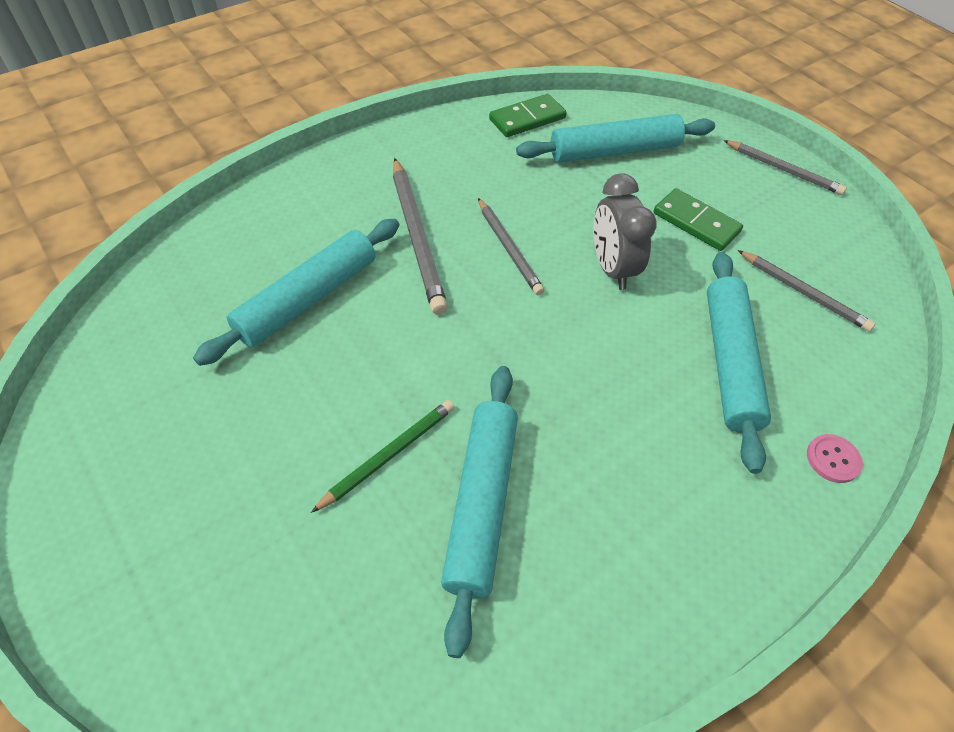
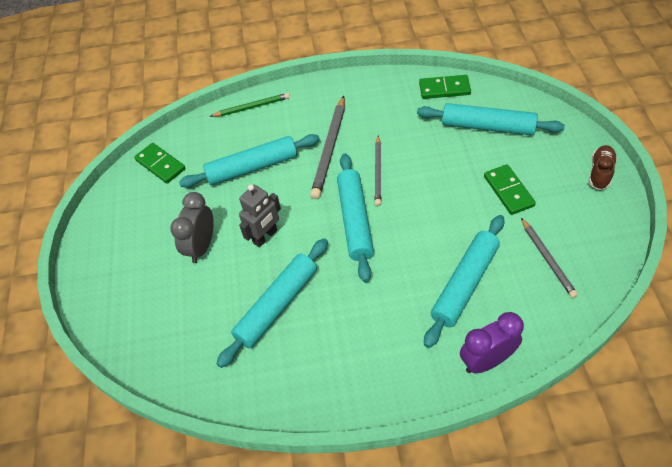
camera: 35 degrees right, 0 degrees up
(135, 342) = (160, 164): none -> green domino
(388, 455) = (246, 264): green pencil -> green pencil (252, 107)
(394, 399) = (265, 237): none -> grey robot
(520, 326) = (355, 220): none -> turquoise rolling pin
(612, 268) = (432, 204): grey clock -> grey clock (201, 246)
(783, 170) = (600, 172): grey pencil -> brown shoe
(833, 459) = (486, 361): pink button -> purple clock

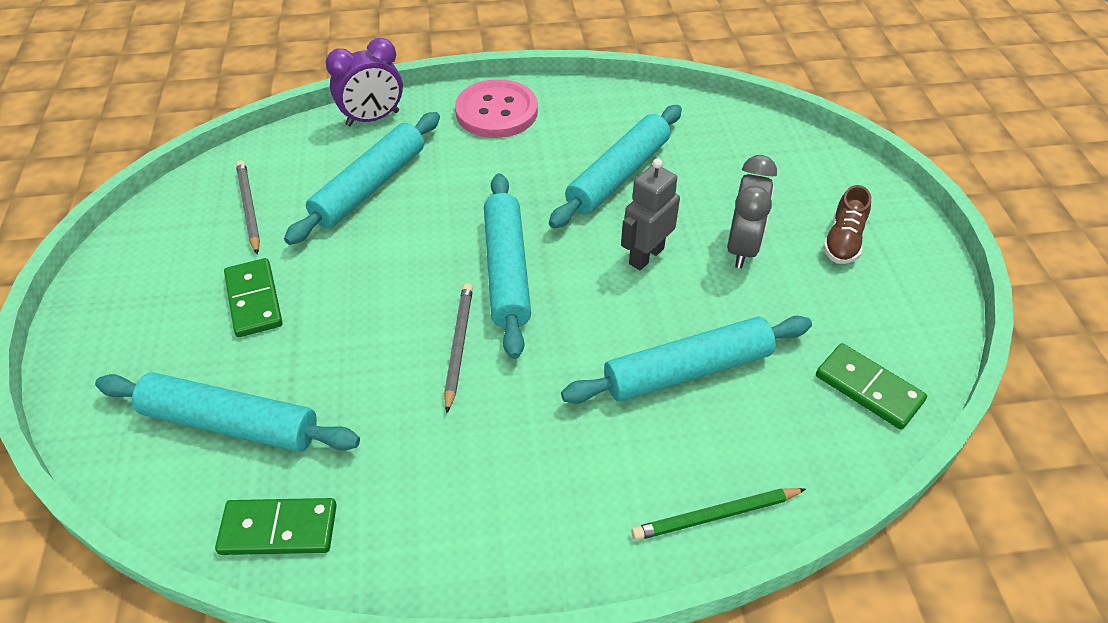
camera: 175 degrees right, 5 degrees down
(329, 149) = (542, 398): grey pencil -> none
(378, 375) = (496, 111): none -> pink button
(600, 172) = (92, 320): brown shoe -> brown shoe (843, 241)

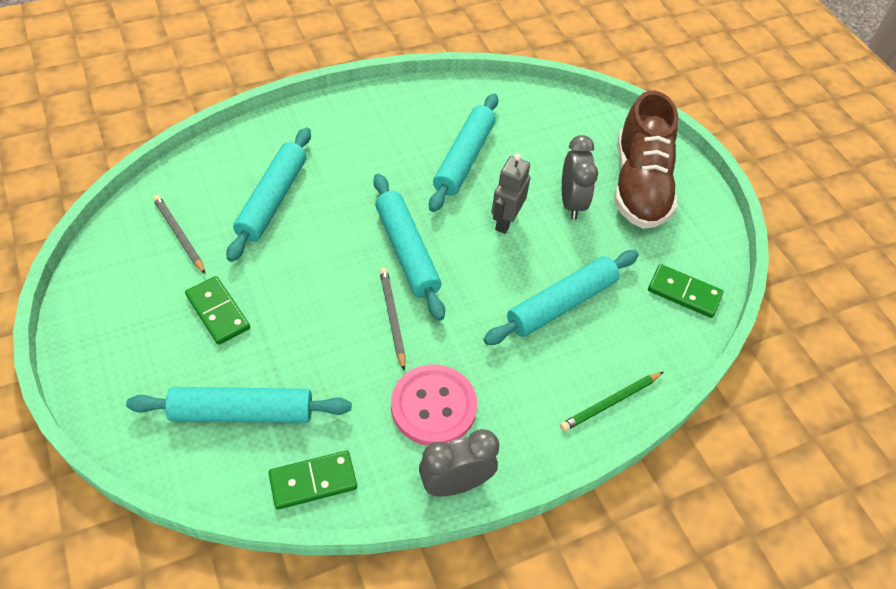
camera: 20 degrees left, 5 degrees up
(372, 118) = (250, 139): purple clock -> none
(460, 577) = (455, 483): none -> grey clock
(496, 111) = (350, 117): pink button -> pink button (433, 406)
(843, 241) = (639, 185): brown shoe -> brown shoe, size x2.21

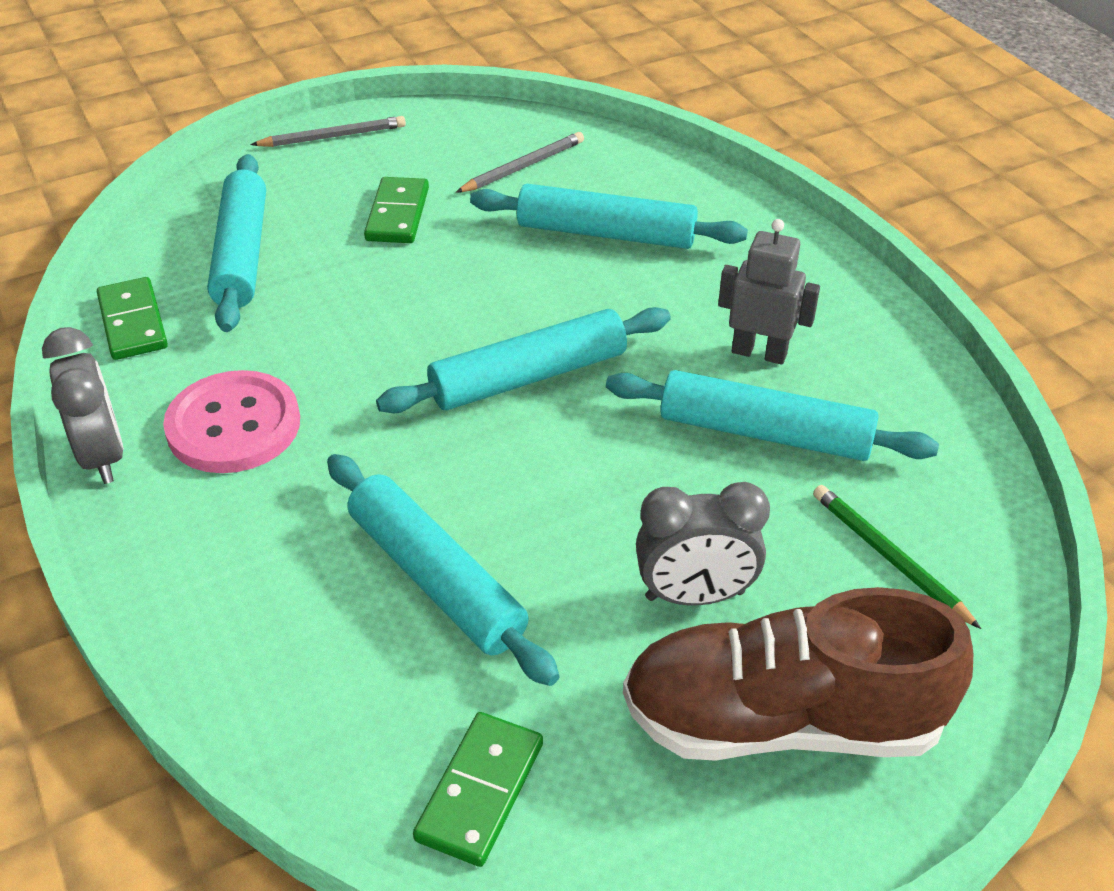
camera: 90 degrees right, 10 degrees down
(218, 312) = (397, 214): green domino -> green domino turned 45 degrees counterclockwise
(392, 318) = (394, 371): grey pencil -> grey pencil (332, 137)
(505, 221) = (621, 495): grey robot -> grey robot (759, 353)
(610, 402) = (220, 649): green pencil -> green pencil (889, 557)

